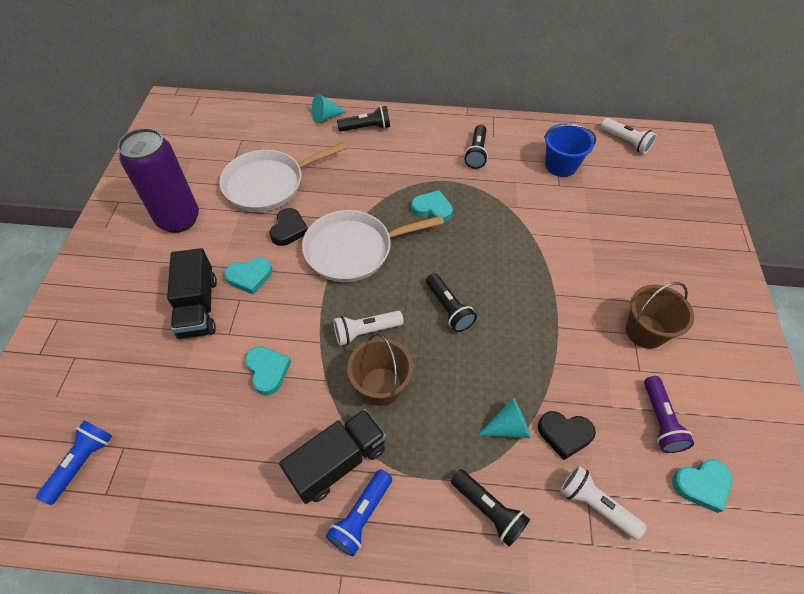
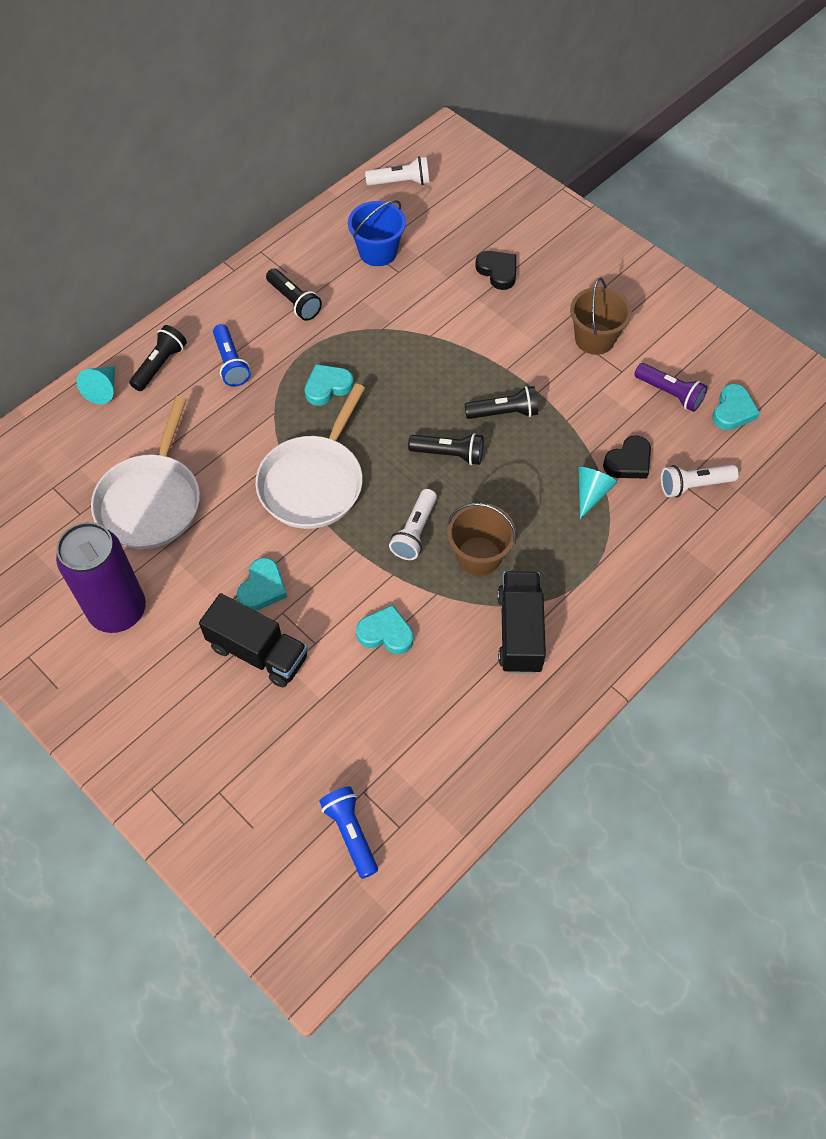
camera: 50 degrees left, 5 degrees up
(289, 229) = (234, 520): black heart -> black heart (498, 271)
(361, 516) = (578, 643): blue flashlight -> blue flashlight (231, 363)
(488, 510) = (642, 555): black flashlight -> black flashlight (504, 412)

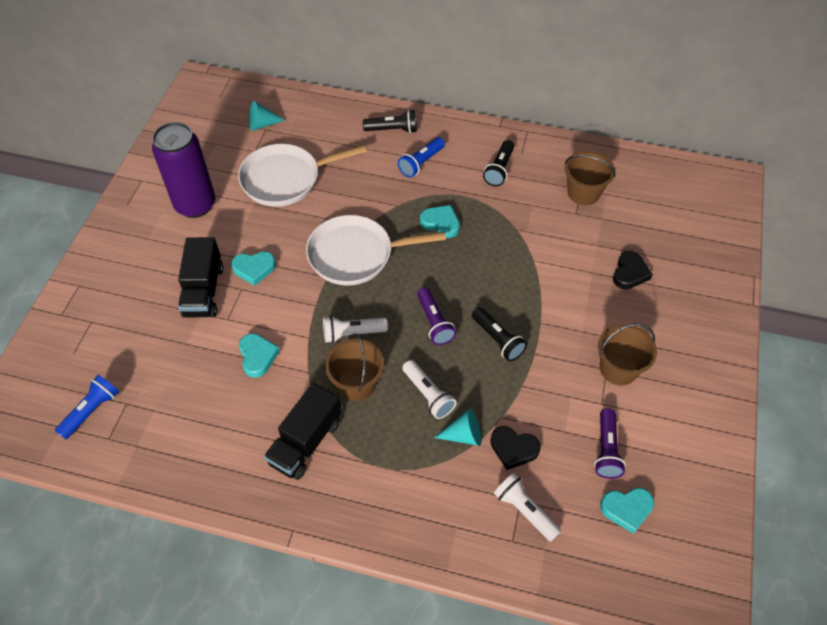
camera: 60 degrees right, 5 degrees down
(103, 390) = (353, 114): turquoise cone -> turquoise cone (262, 124)
(378, 252) = (583, 193): blue bucket -> brown bucket
(401, 182) = (661, 174): white flashlight -> white flashlight (428, 395)
(449, 454) = (434, 322): black flashlight -> purple flashlight
(519, 631) = (306, 442): black truck -> black truck turned 150 degrees clockwise

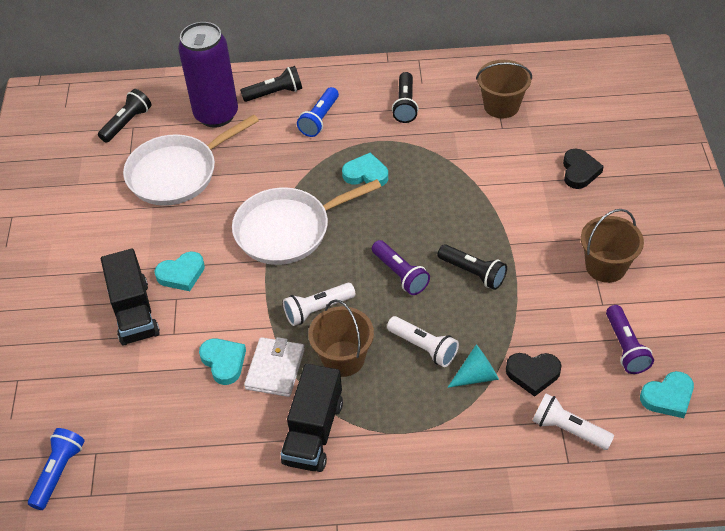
camera: 15 degrees left, 5 degrees down
(195, 205) = (86, 226): purple can -> purple can (216, 115)
(262, 124) = (127, 123): turquoise cone -> black flashlight
(297, 375) = (275, 369): none -> white wallet

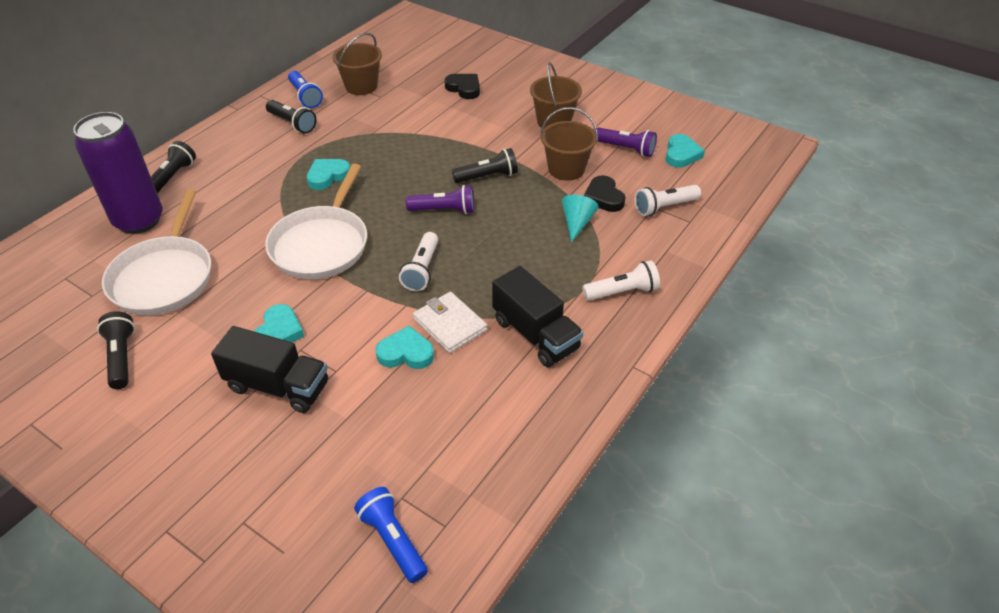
camera: 55 degrees left, 5 degrees down
(127, 123) = (54, 279): black flashlight -> black flashlight (121, 357)
(319, 119) = (238, 169): blue flashlight -> blue flashlight (305, 97)
(343, 358) = (485, 281): brown bucket -> brown bucket (566, 169)
(424, 347) = (523, 234): white flashlight -> white flashlight (622, 292)
(533, 374) = (603, 197): black heart -> black heart turned 120 degrees clockwise

